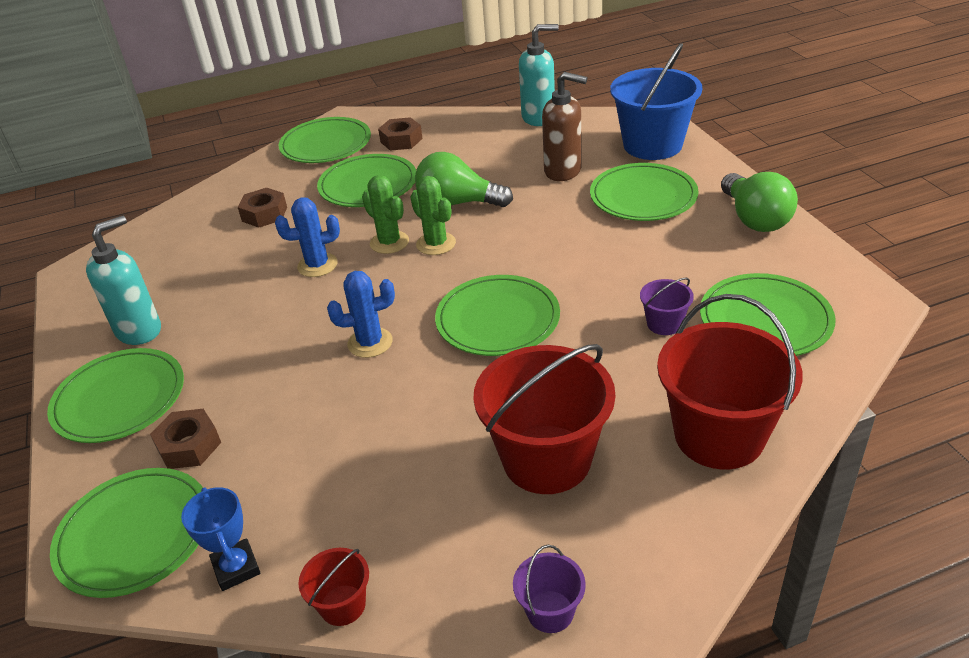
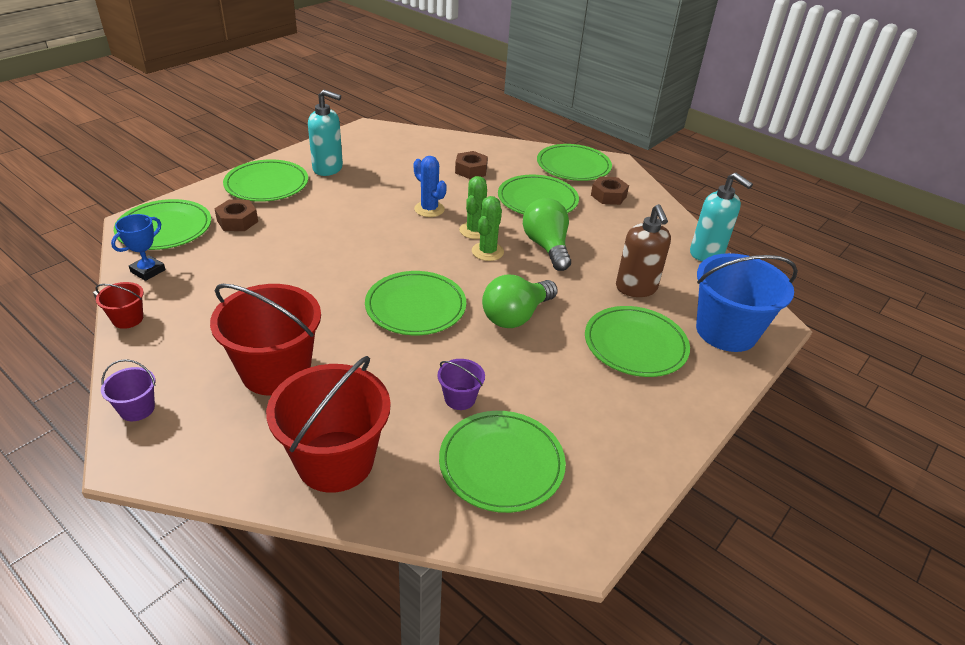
camera: 55 degrees right, 0 degrees up
(370, 343) = (360, 257): blue cactus -> none
(754, 219) = (656, 427): green light bulb -> green light bulb (516, 316)

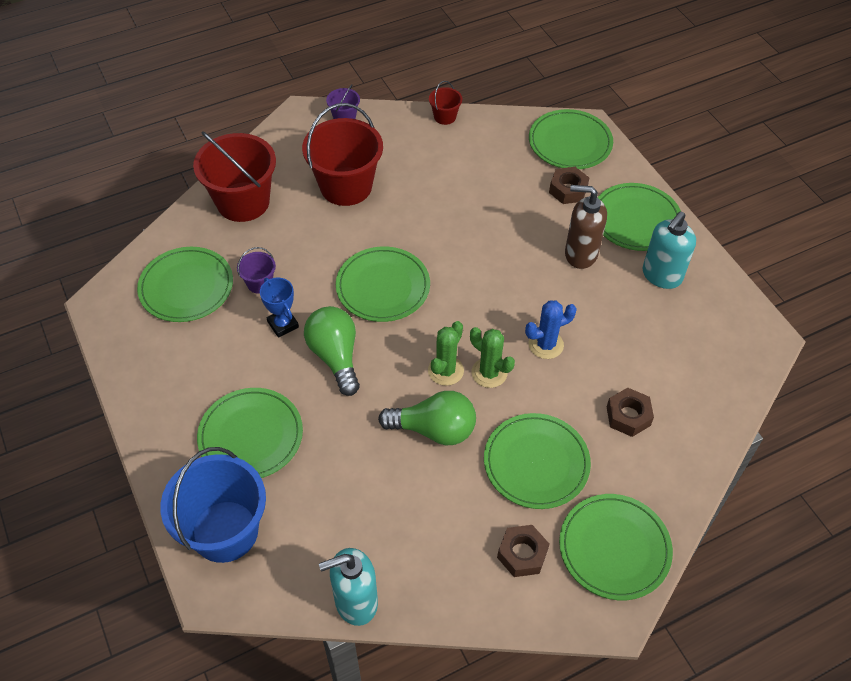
camera: 115 degrees right, 15 degrees up
(148, 271) = (505, 130): blue trophy -> blue trophy (283, 324)
(487, 252) = (445, 370): green cactus -> green cactus turned 75 degrees clockwise
(636, 288) = (328, 482): brown soap dispenser -> brown soap dispenser (580, 254)

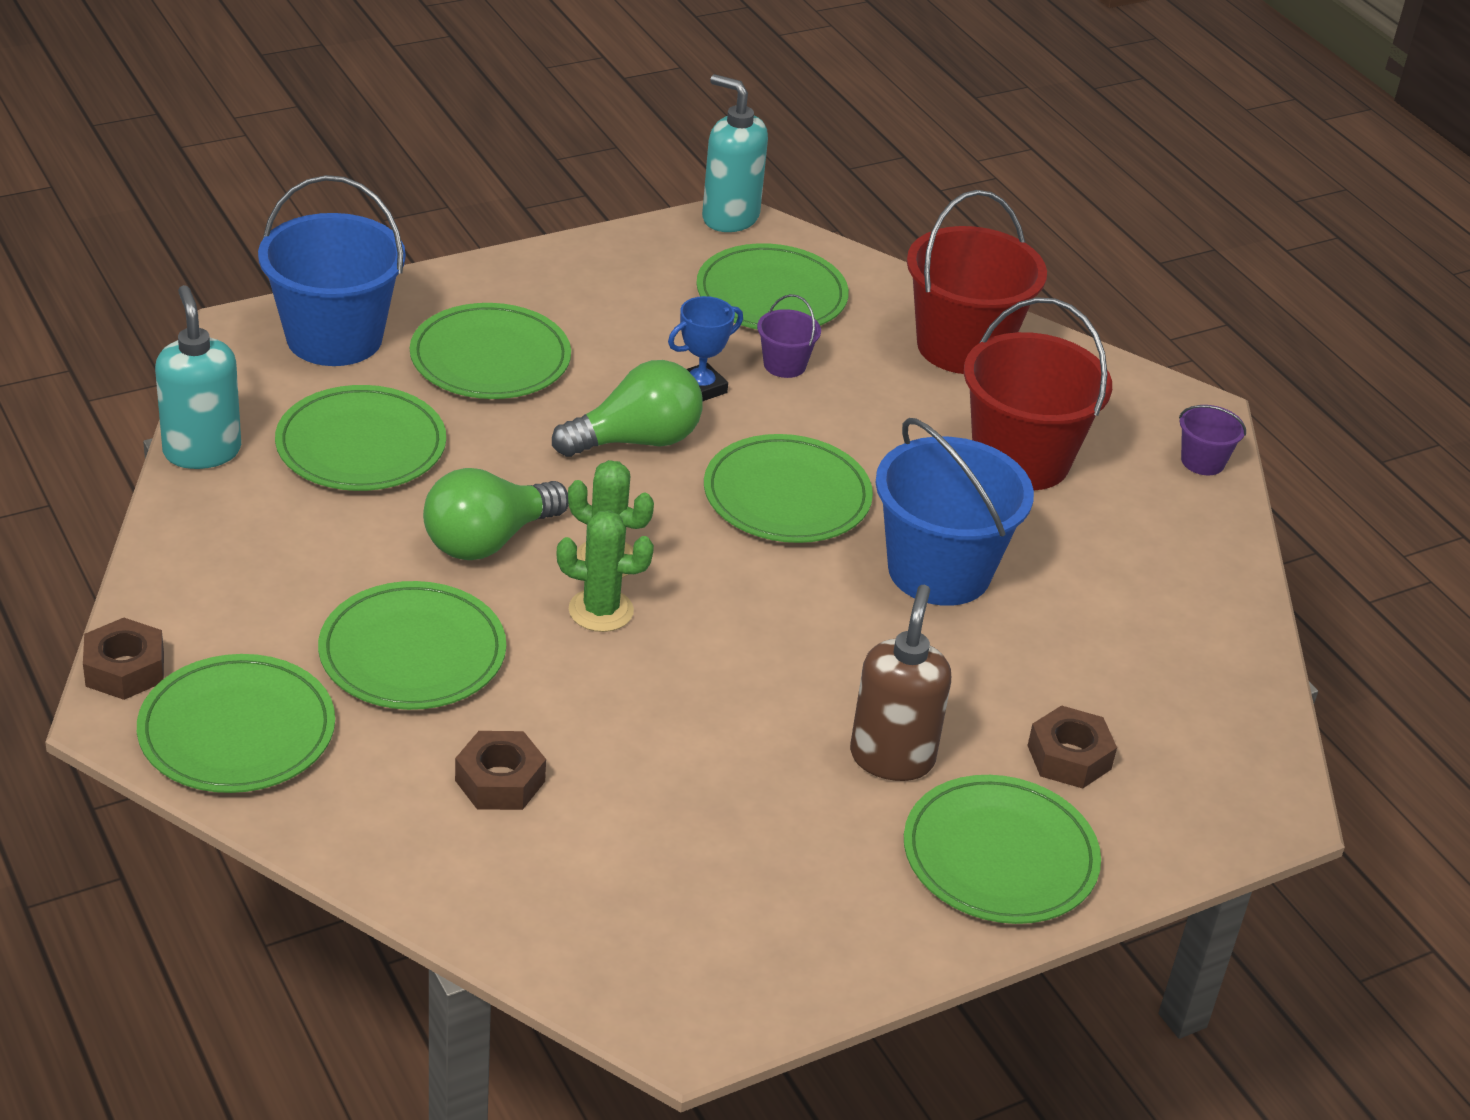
camera: 85 degrees right, 15 degrees down
(434, 429) = (488, 540): green light bulb -> green light bulb turned 45 degrees clockwise
(440, 226) = (939, 571): none -> blue bucket
(445, 117) = (1242, 593): red bucket -> none
(489, 373) = (601, 610): green cactus -> green cactus turned 60 degrees clockwise
(522, 554) = (246, 622): brown nut -> brown nut (125, 669)
(546, 345) = (663, 687): blue cactus -> none
(570, 142) = (1214, 775): green plate -> green plate (361, 445)
(661, 276) = (845, 876): turquoise soap dispenser -> turquoise soap dispenser (729, 217)

